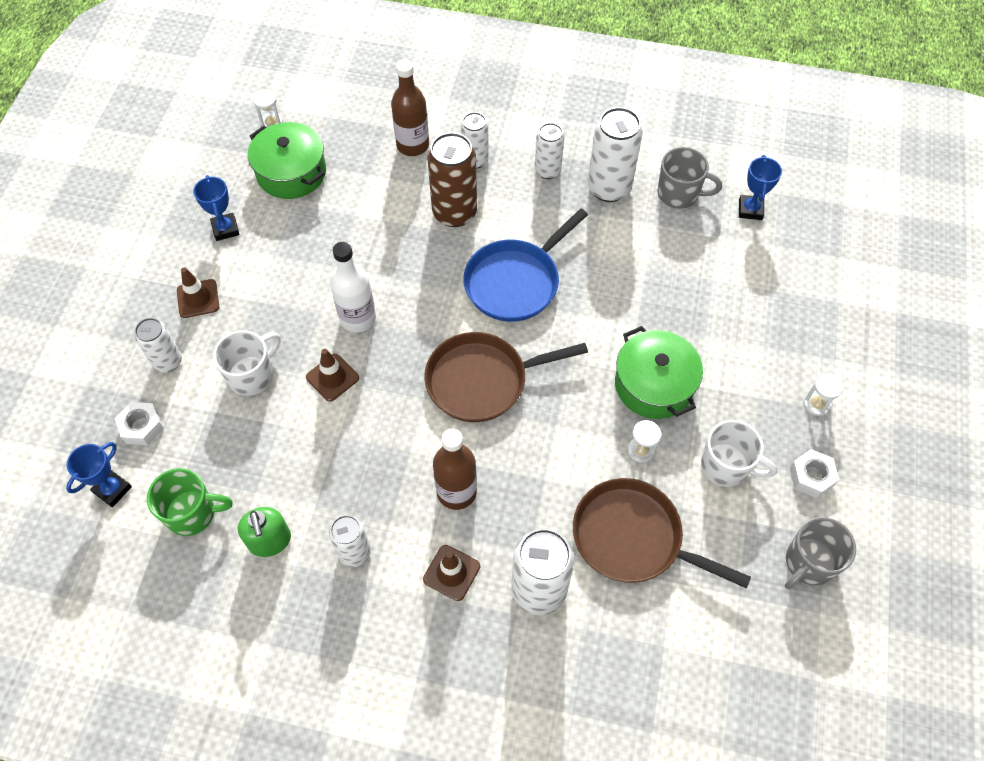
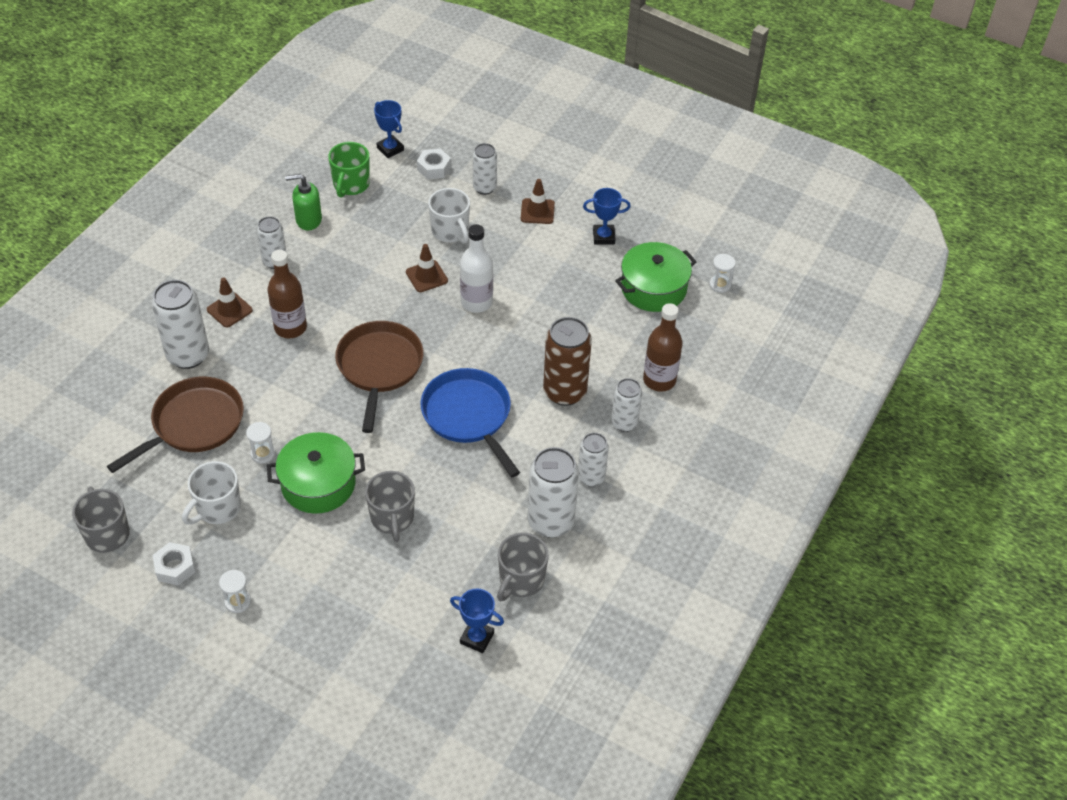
camera: 105 degrees right, 10 degrees down
(663, 308) = (392, 518): none -> grey mug

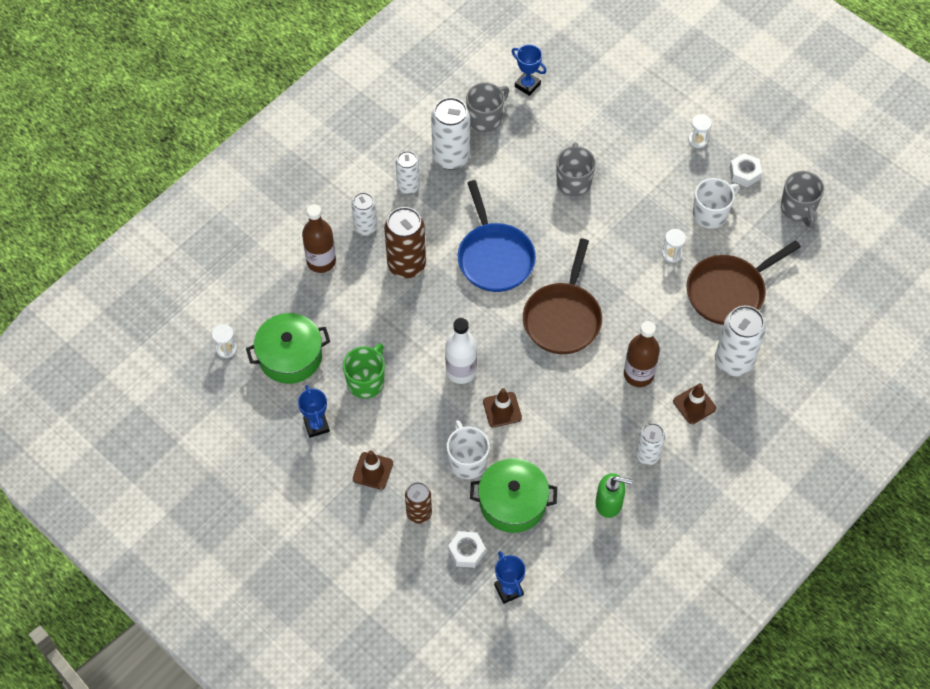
camera: 165 degrees left, 10 degrees up
(318, 484) = (628, 220): green pot -> green pot (512, 502)
(351, 185) = (559, 544): green mug -> green mug (366, 381)
(484, 188) = (419, 513): white can -> brown can
(603, 237) = (316, 425): blue trophy -> blue trophy turned 60 degrees clockwise

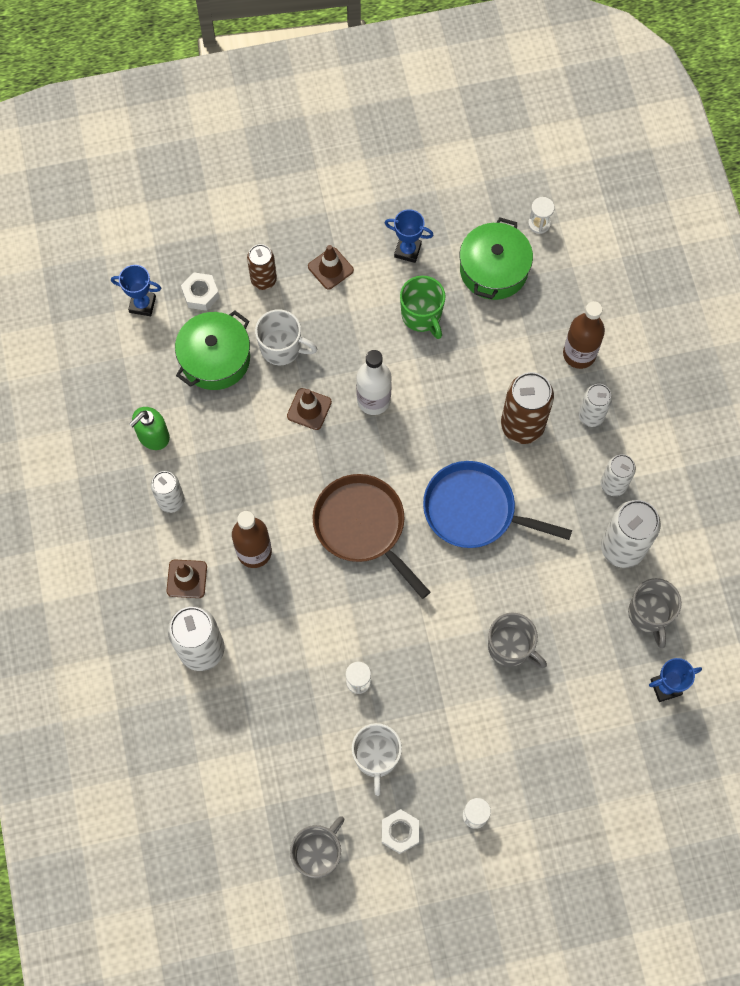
camera: 125 degrees right, 10 degrees up
(729, 291) = (277, 704): brown pan -> none
(798, 209) = (318, 853): grey mug -> grey mug turned 105 degrees clockwise

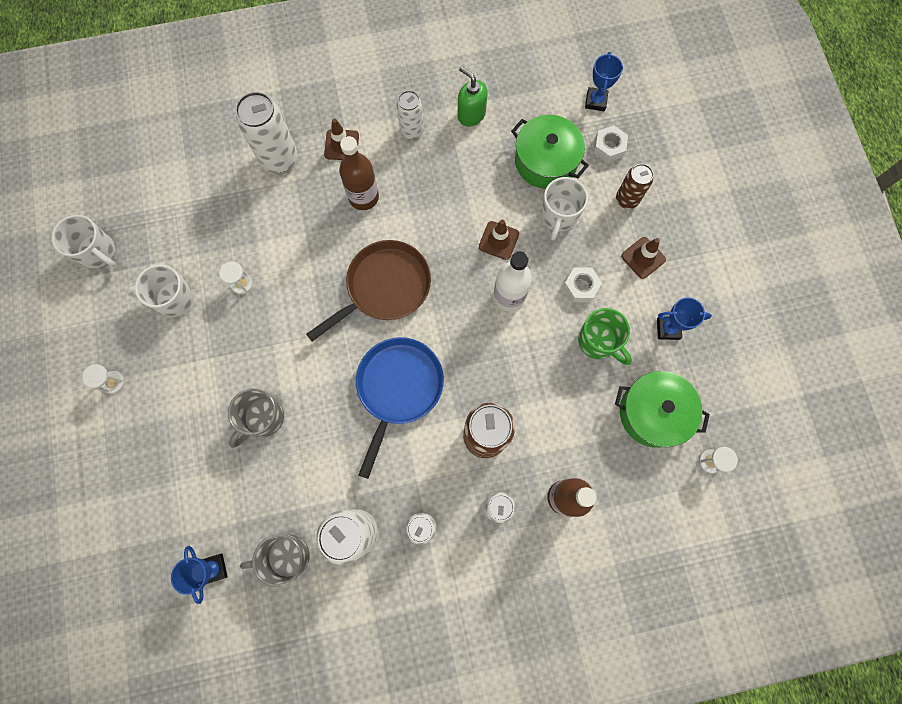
camera: 90 degrees right, 5 degrees up
(318, 853) = (98, 252): grey mug -> white mug
(400, 832) = (107, 318): white nut -> white nut (580, 287)
(407, 250) = (668, 329): blue trophy -> blue trophy turned 75 degrees clockwise
(422, 316) = (598, 342): green mug -> green mug turned 105 degrees counterclockwise

